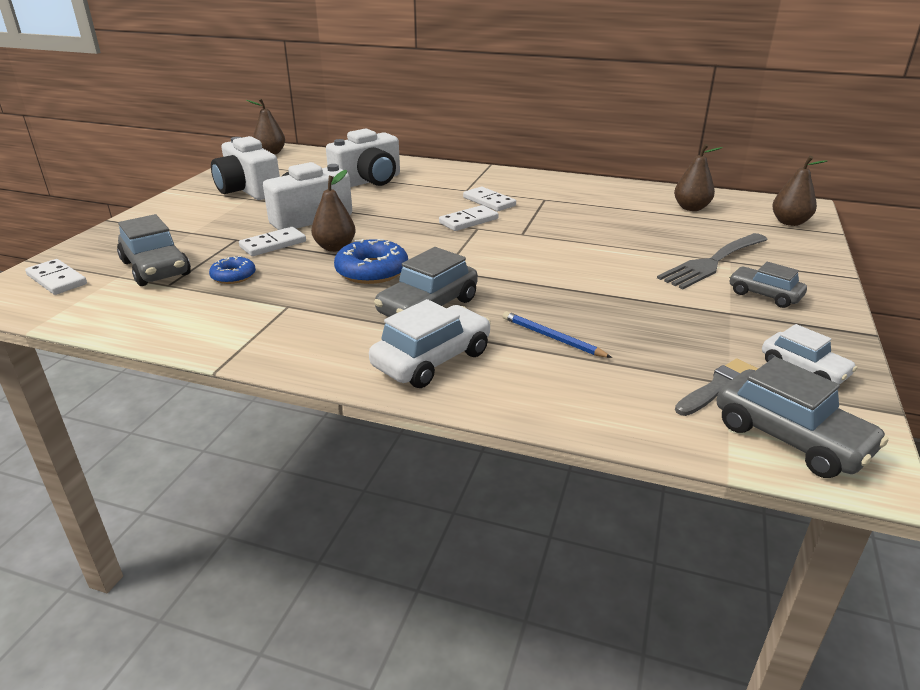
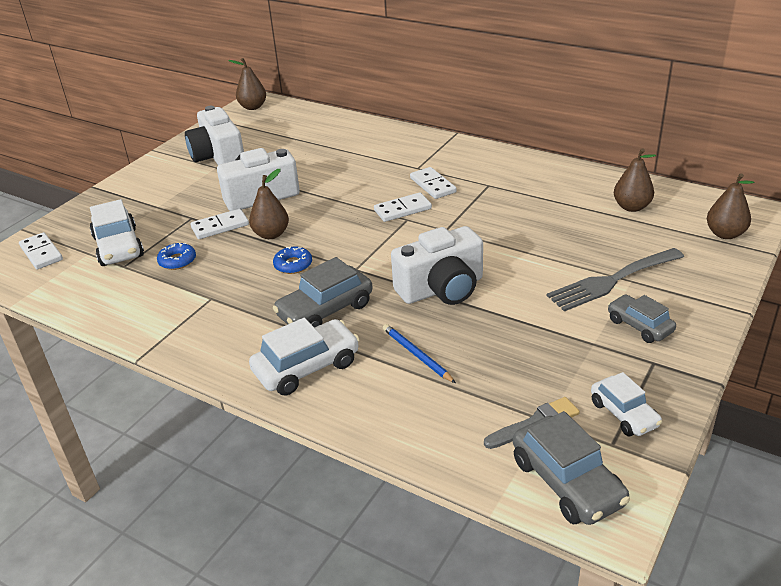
camera: 15 degrees right, 5 degrees up
(156, 268) = (118, 247): grey car -> white car
(368, 181) = (330, 150): white camera -> white camera (442, 289)
(372, 271) = (293, 265): blue donut -> blue donut, size x0.60

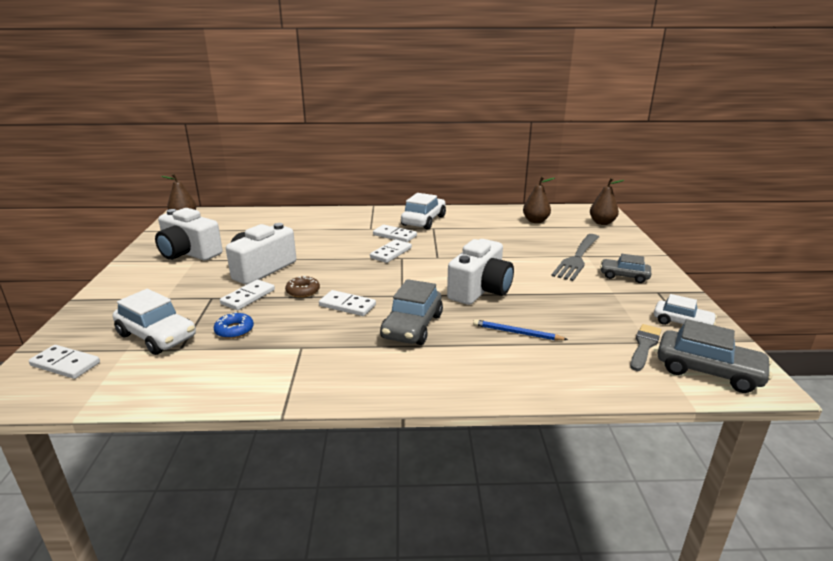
camera: 35 degrees left, 10 degrees down
(271, 234) = (303, 291): brown pear -> brown donut
(293, 265) = (347, 305): blue donut -> white domino
(306, 367) = (446, 367): white car -> white car (423, 221)

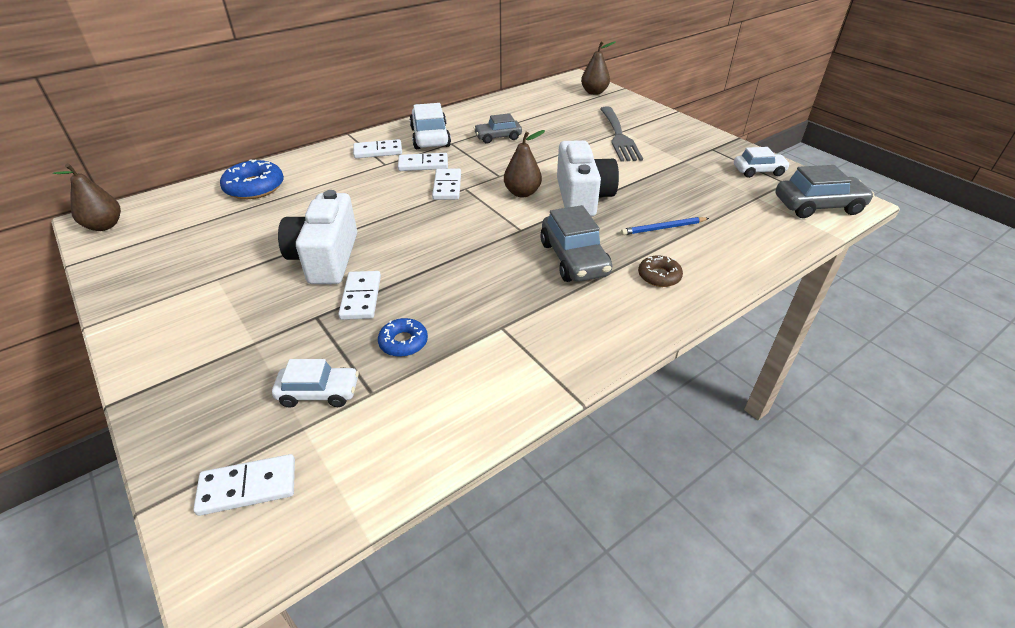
camera: 35 degrees left, 15 degrees up
(157, 336) = (319, 393): white car -> white car, size x0.64
(189, 253) = (193, 272): white camera -> none
(278, 220) = (254, 187): none -> blue donut
(303, 291) = (414, 265): brown donut -> brown donut (659, 276)
(347, 305) = (484, 262): white domino -> white domino (378, 151)
(535, 221) = (537, 106): brown pear -> brown pear (522, 193)
(624, 276) = (673, 142): grey car -> grey car (498, 137)
(644, 346) = (759, 202): grey brush -> none

